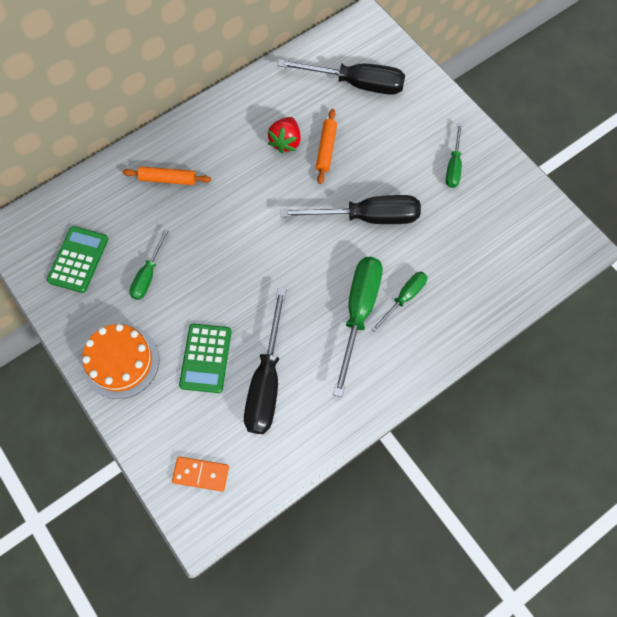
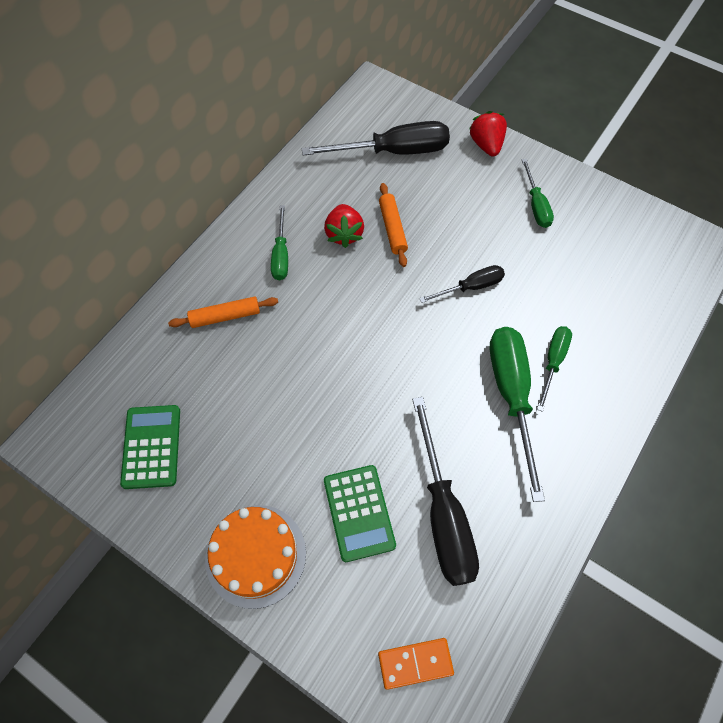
camera: 20 degrees left, 5 degrees down
(148, 275) = (246, 436): green screwdriver -> green screwdriver (281, 255)
(367, 217) = (471, 287): black screwdriver -> black screwdriver, size x0.55
(436, 101) = (486, 145): none -> red strawberry

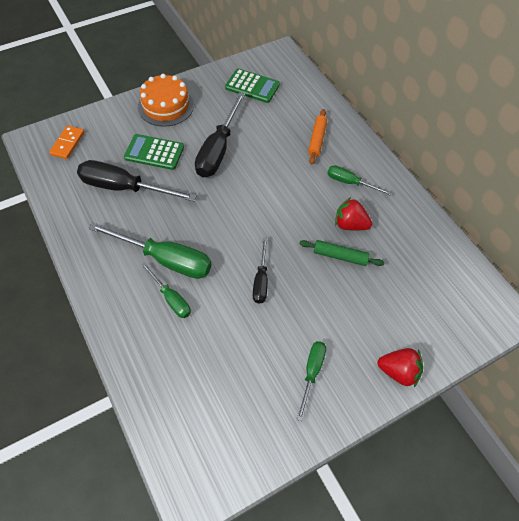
camera: 115 degrees right, 5 degrees down
(392, 228) = (340, 256): orange rolling pin -> green rolling pin
(394, 151) = (419, 293): black screwdriver -> black screwdriver (218, 149)
(536, 205) = (312, 373): green screwdriver -> green screwdriver turned 90 degrees clockwise

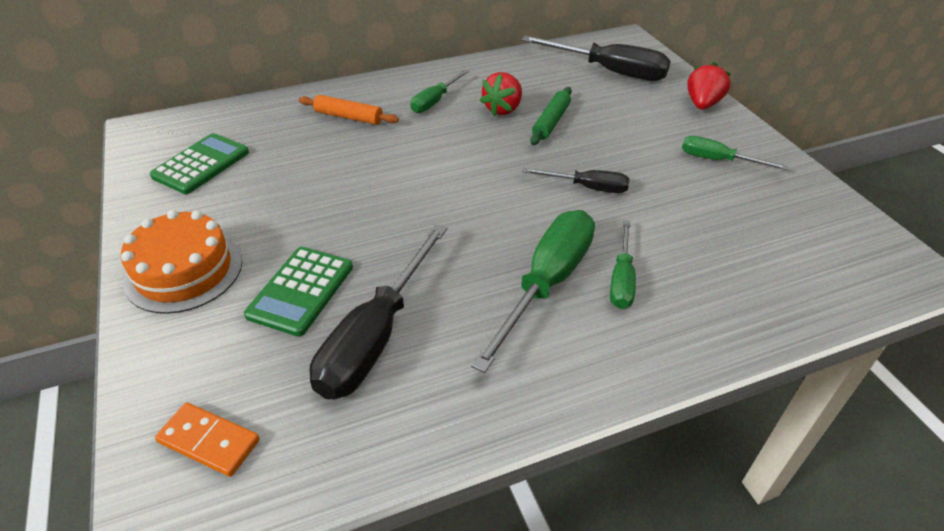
camera: 80 degrees left, 15 degrees down
(171, 298) = (621, 279): green screwdriver -> green screwdriver turned 135 degrees clockwise
(218, 149) = (328, 211): black screwdriver -> black screwdriver (609, 71)

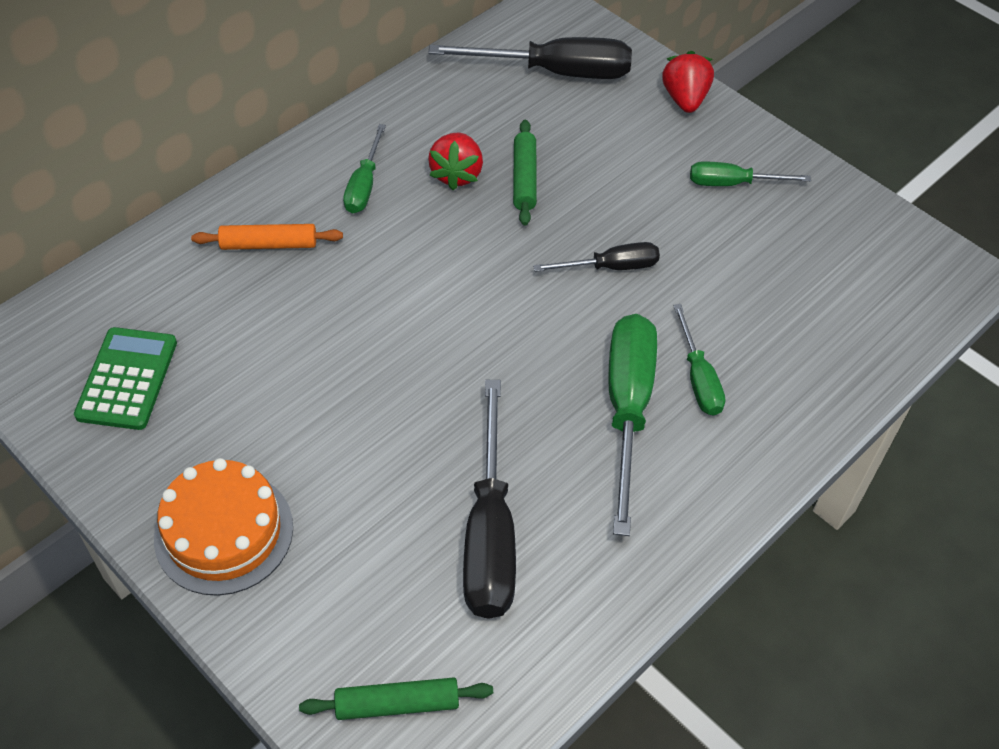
camera: 25 degrees left, 10 degrees up
(209, 441) = (397, 704): orange domino -> green rolling pin
(301, 291) = (376, 509): green calculator -> none

